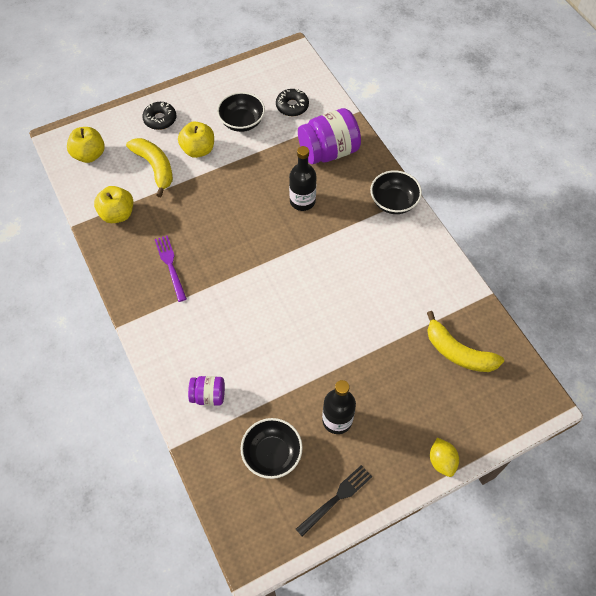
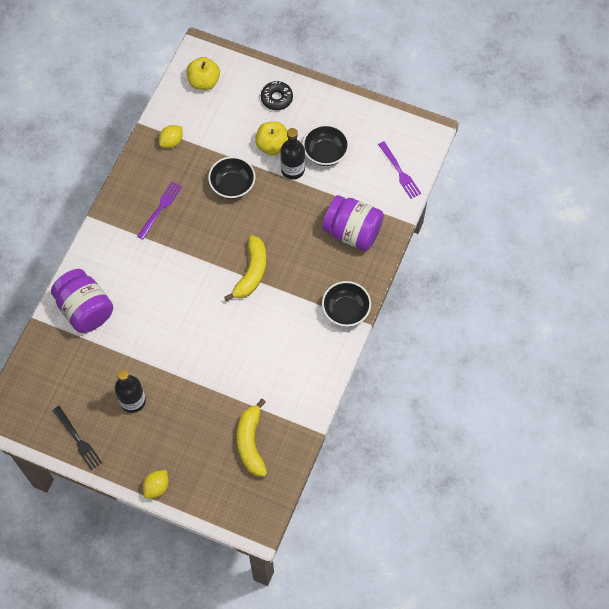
camera: 50 degrees right, 5 degrees up
(117, 214) = (171, 142): yellow apple -> yellow lemon
(155, 167) = (231, 131): yellow banana -> yellow banana (251, 272)
(208, 395) = (85, 310): purple jar -> purple jar, size x1.89
(272, 454) = (76, 379): black bowl -> black bowl (232, 185)
(292, 106) = (373, 174): black donut -> none
(302, 201) = (290, 249): black bottle -> black bottle (292, 169)
(307, 90) = (400, 172): none -> purple fork
(336, 498) = (78, 440): black fork -> black fork turned 45 degrees clockwise

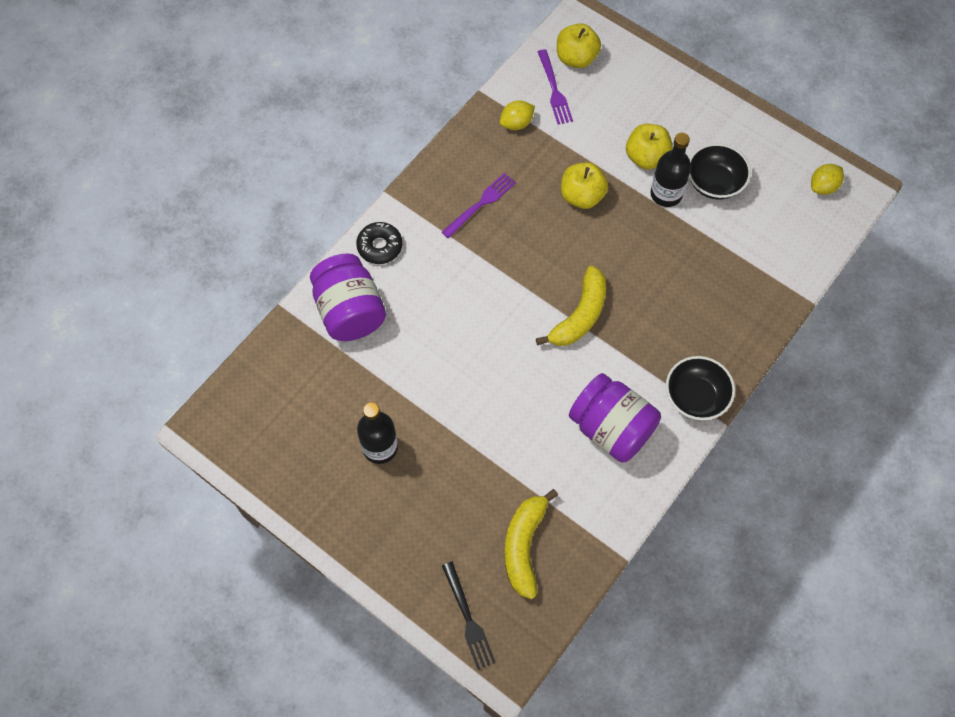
camera: 15 degrees right, 0 degrees up
(78, 440) = (294, 482): black fork -> black fork (468, 619)
(157, 487) = (381, 574): yellow lemon -> yellow lemon (823, 187)
(232, 185) = (582, 196): black bowl -> yellow apple
(276, 98) = (665, 99): black donut -> black donut (380, 246)
(352, 232) = (728, 294): purple jar -> purple jar (611, 428)
(400, 172) = (809, 230): purple fork -> purple fork (554, 90)

